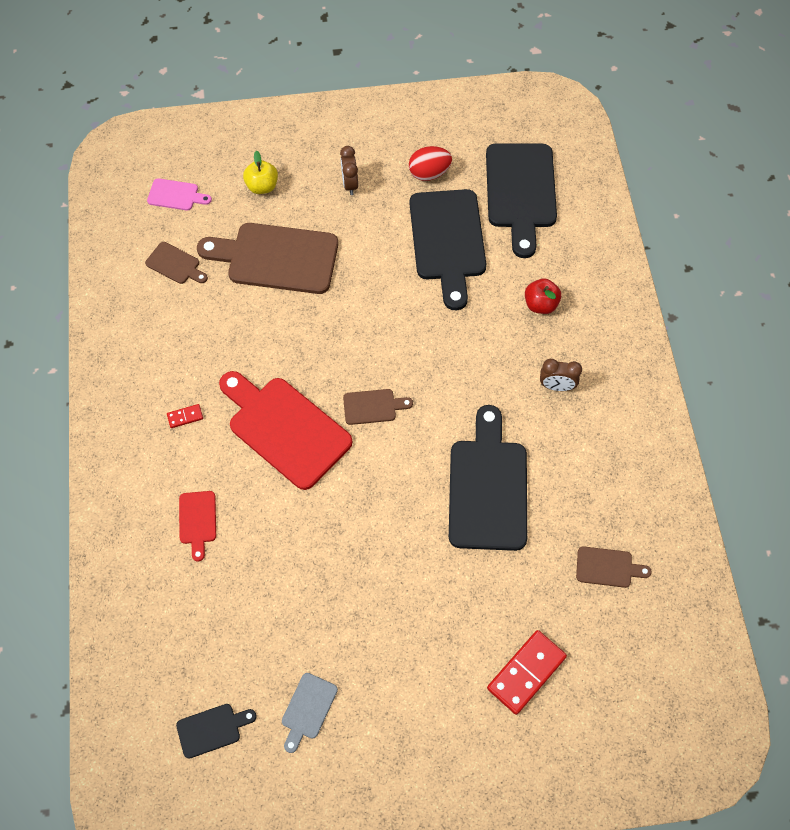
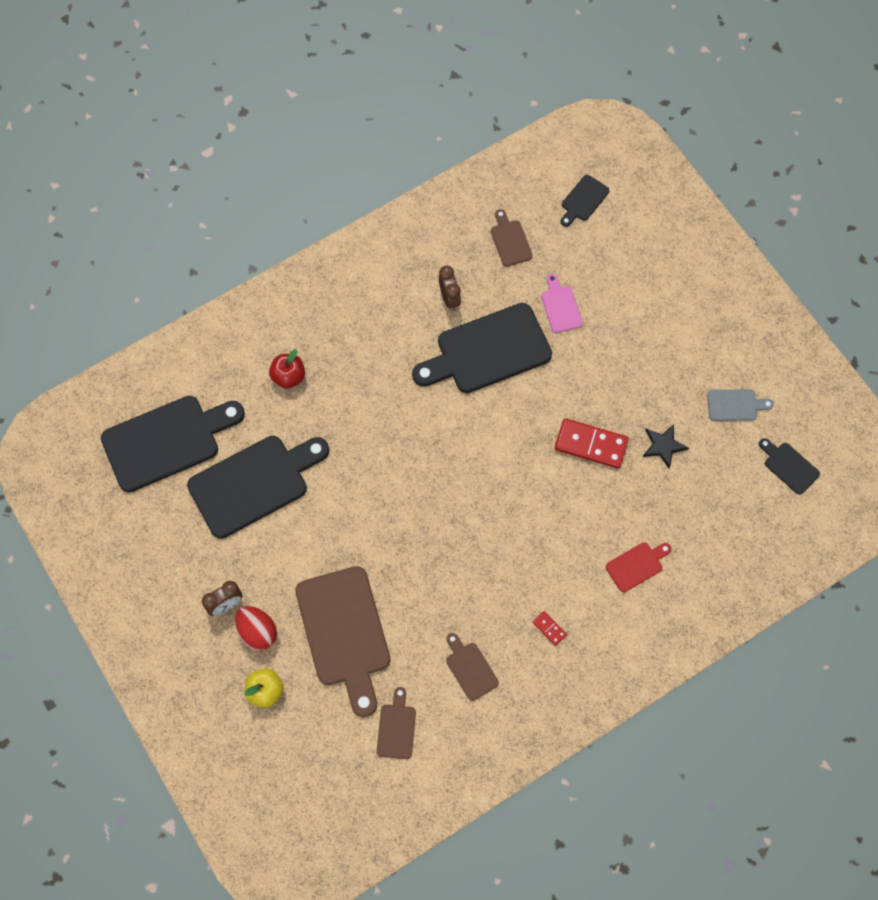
camera: 115 degrees left, 5 degrees up
(176, 195) = (314, 774): pink cutting board -> pink cutting board (560, 306)
(285, 429) = (517, 536): red cutting board -> none
(302, 609) = (663, 446): none -> black star
(373, 407) = (459, 472): brown cutting board -> brown cutting board (470, 668)
(429, 173) = (180, 534): red egg -> red egg (257, 632)
(526, 673) = (623, 267): red domino -> red domino (591, 444)
(556, 386) = (366, 333): brown clock -> brown clock (449, 298)
(629, 671) = (583, 200): none -> black cutting board

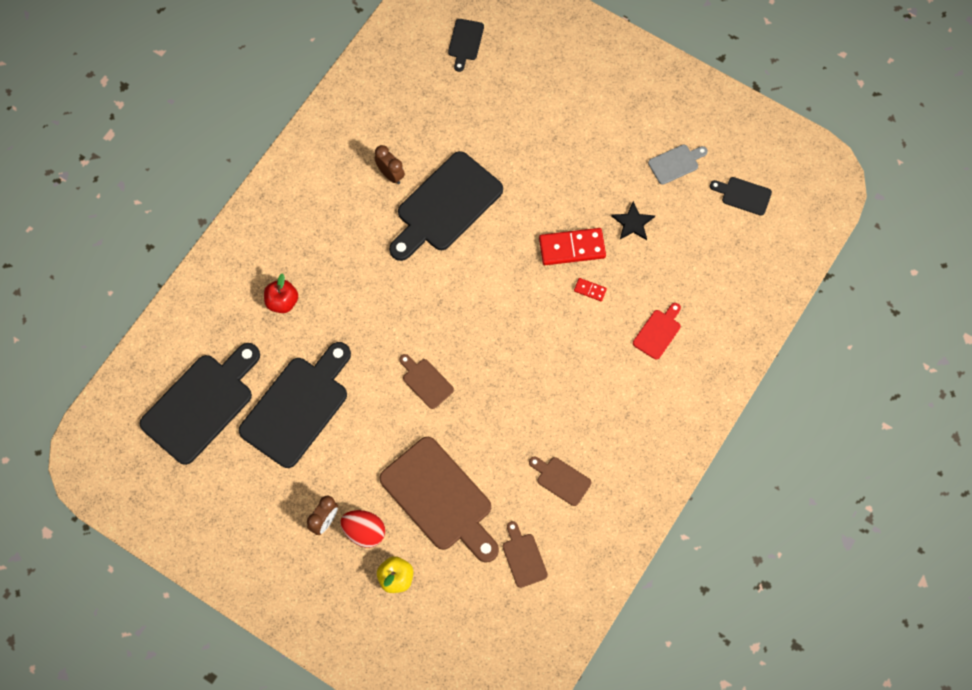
camera: 25 degrees left, 0 degrees up
(510, 241) = (419, 103): brown cutting board -> brown cutting board (426, 381)
(549, 628) = (611, 417): red domino -> red domino (590, 290)
(560, 306) = (490, 141): pink cutting board -> none

